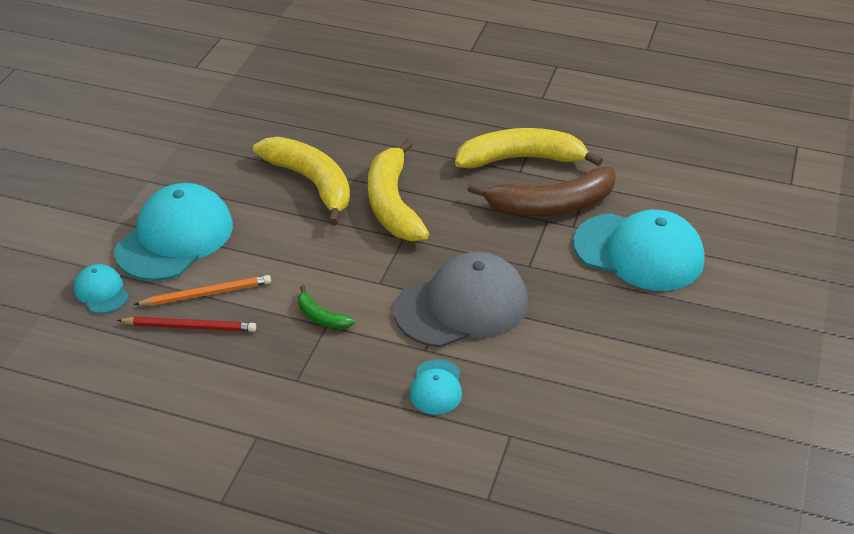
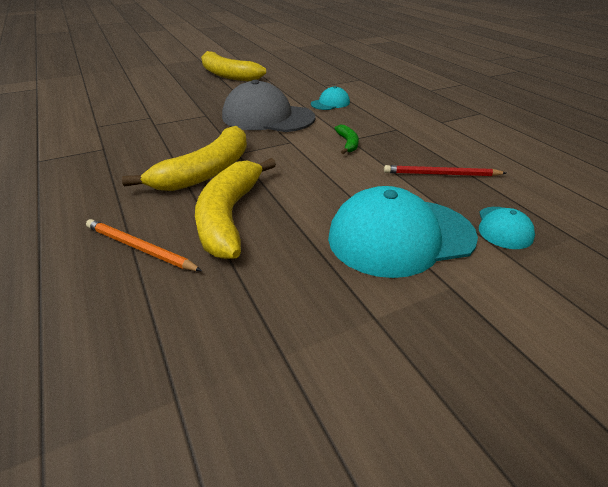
camera: 135 degrees left, 5 degrees down
(190, 327) = (441, 174): red pencil -> red pencil turned 45 degrees counterclockwise
(207, 293) = (410, 186): orange pencil -> orange pencil (139, 248)
(521, 159) = (84, 153): yellow banana -> yellow banana (227, 75)
(551, 205) = (135, 128): brown banana -> none
(639, 252) = (153, 99): turquoise cap -> none

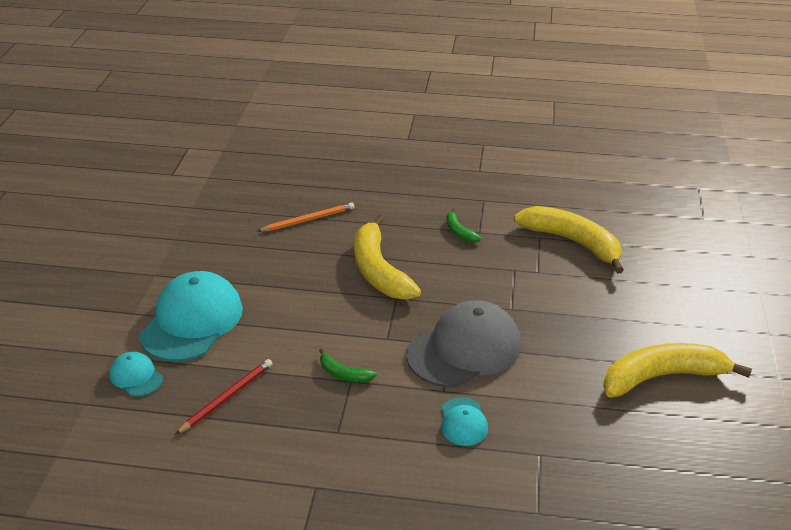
camera: 125 degrees right, 0 degrees up
(108, 156) = (459, 231): none -> green banana
(229, 216) = (302, 261): yellow banana -> yellow banana (572, 242)

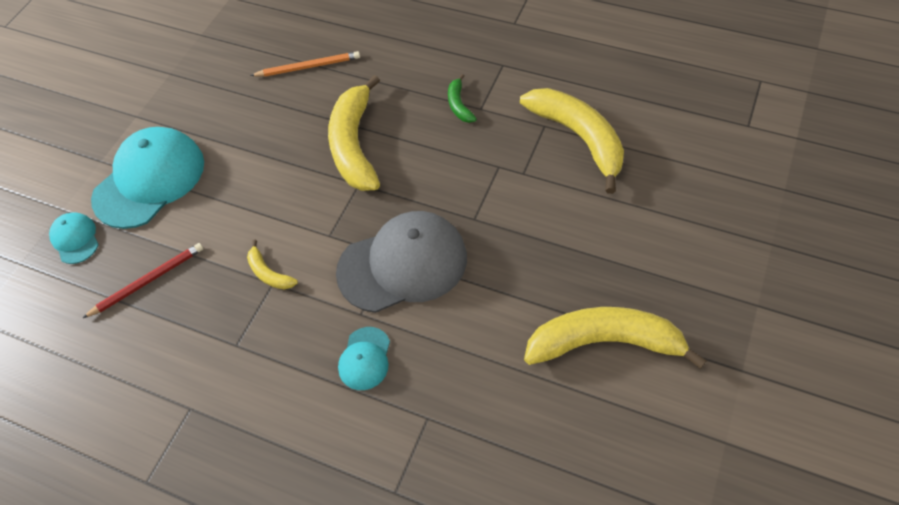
camera: 20 degrees right, 20 degrees up
(344, 374) = (269, 273): green banana -> yellow banana

